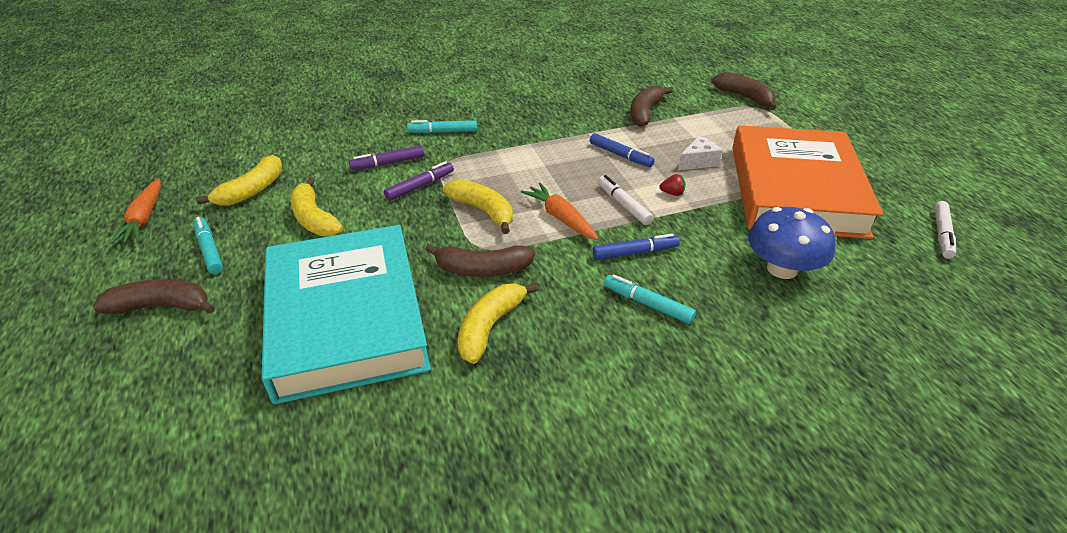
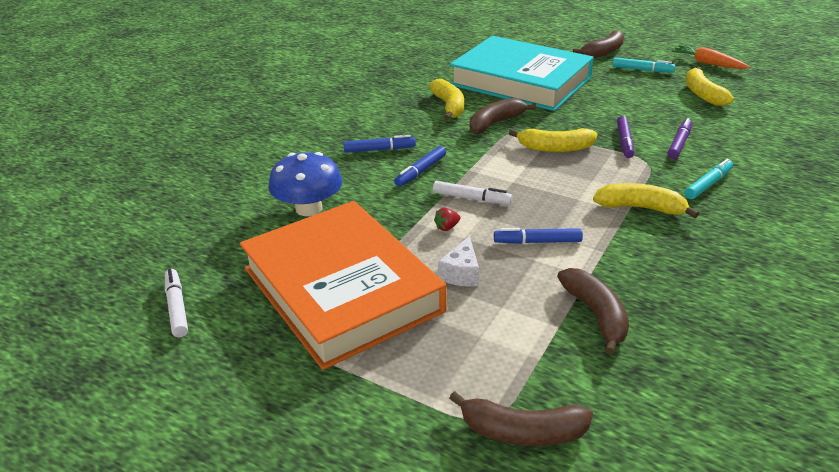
camera: 140 degrees right, 5 degrees down
(314, 218) = (634, 100): yellow banana -> yellow banana (640, 208)
(560, 218) = (500, 168): orange carrot -> none
(647, 304) = (379, 149): turquoise marker -> blue marker

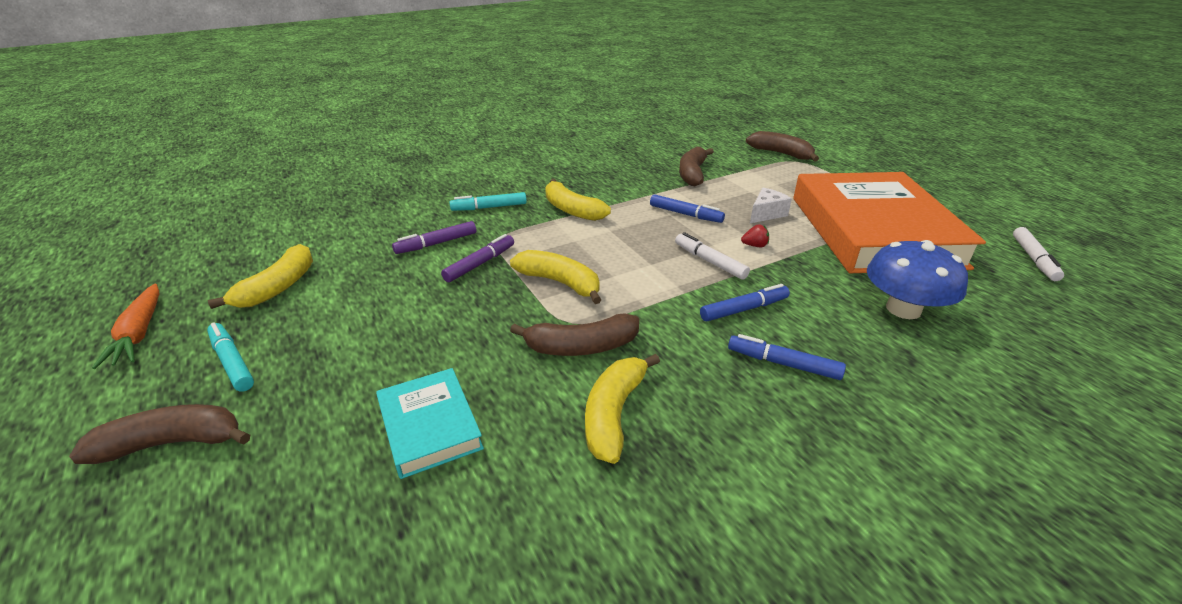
camera: 150 degrees left, 0 degrees up
(520, 81) = (429, 426): turquoise book -> turquoise book, size x0.44

